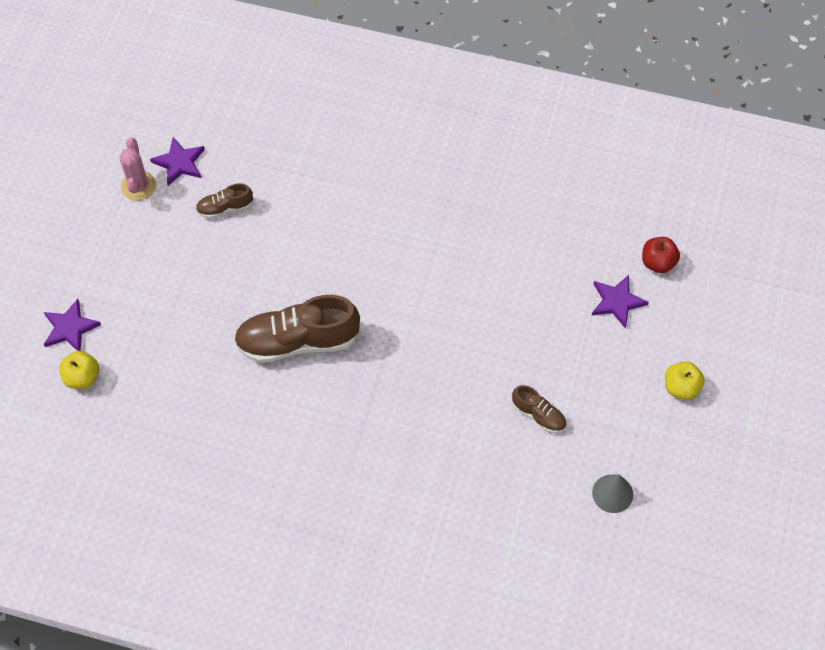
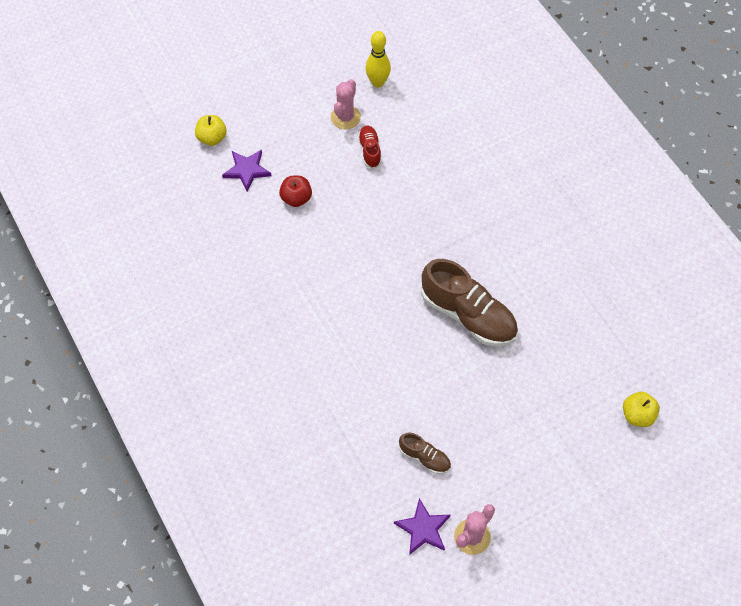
camera: 135 degrees left, 0 degrees up
(70, 328) = (618, 461): purple star -> none
(538, 415) = (370, 151): brown shoe -> red shoe
(597, 428) = (345, 117): none -> pink cactus
(612, 493) = (378, 82): grey cone -> yellow bowling pin
(658, 263) = (194, 170): red apple -> red apple (296, 198)
(681, 387) = (273, 99): yellow apple -> yellow apple (212, 138)

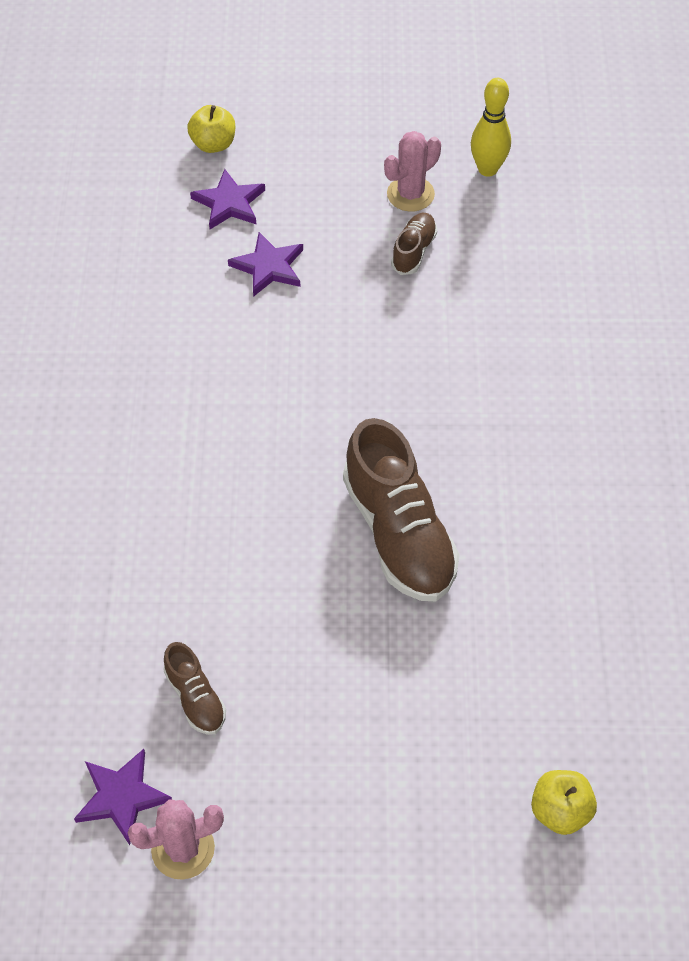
camera: 30 degrees right, 5 degrees down
(296, 198) = (268, 267): red apple -> purple star
(370, 151) = (413, 251): red shoe -> brown shoe

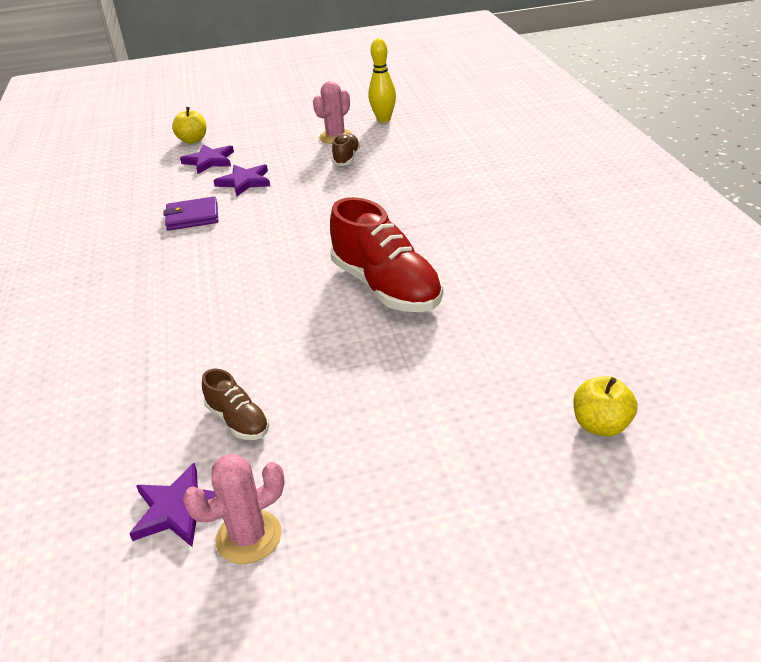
camera: 10 degrees left, 20 degrees down
(191, 325) = (192, 217): none -> purple wallet
(399, 533) = (386, 287): brown shoe -> red shoe

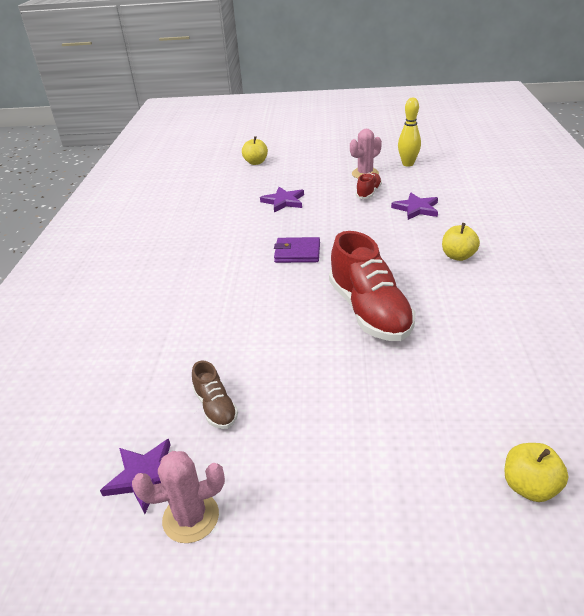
camera: 15 degrees right, 0 degrees up
(192, 217) = (236, 224): purple wallet -> purple wallet (297, 253)
(209, 161) = (262, 181): purple star -> purple star (416, 208)
(346, 158) = (368, 193): brown shoe -> red shoe
(469, 213) = (458, 256): none -> yellow apple

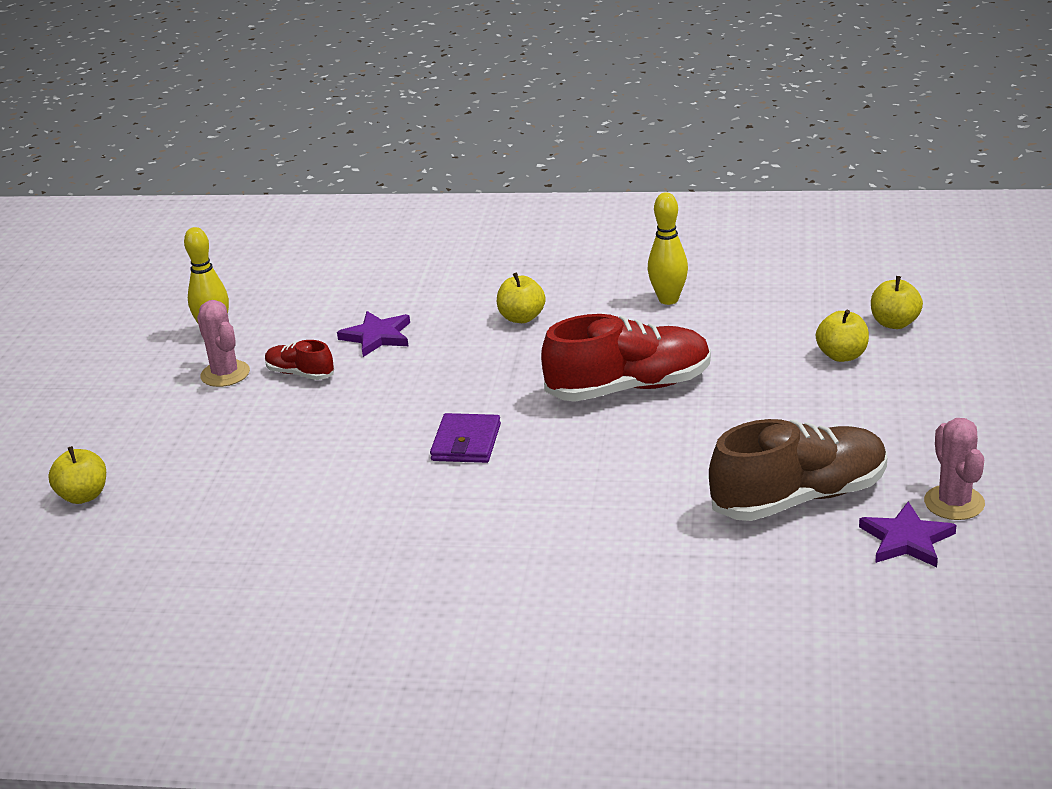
camera: 85 degrees left, 5 degrees down
(215, 407) = (799, 498): brown shoe -> brown shoe, size x2.05
(283, 201) = (284, 458): purple star -> none
(447, 439) = (842, 355): none -> yellow apple
(514, 322) = (668, 299): none -> yellow bowling pin

